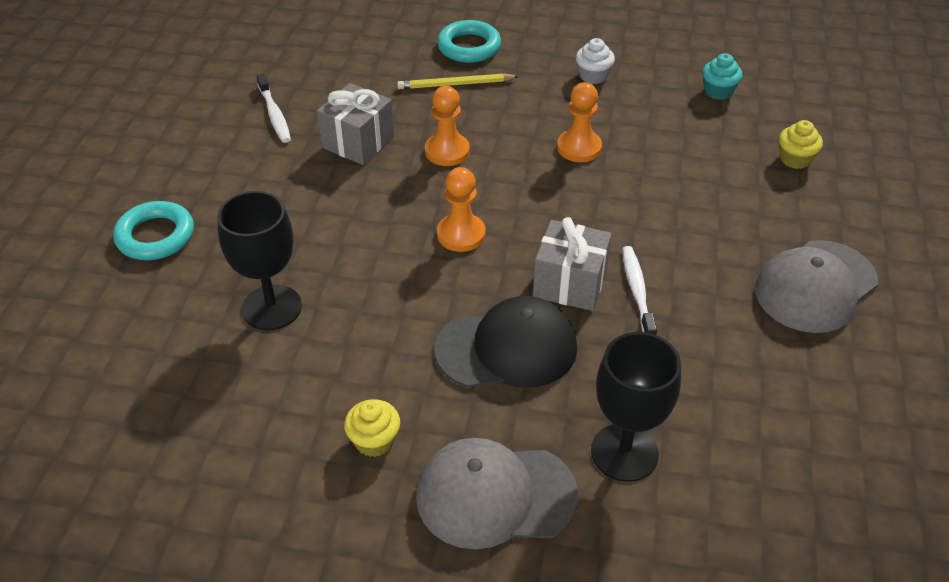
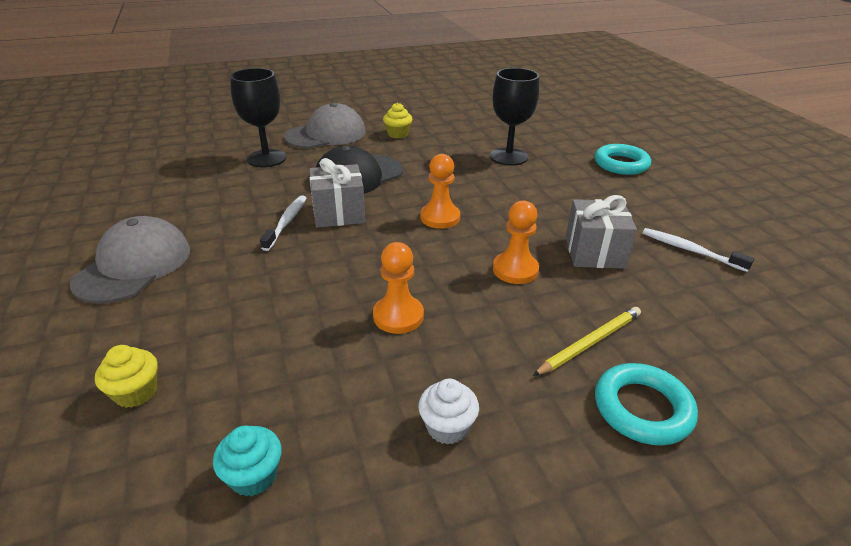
camera: 150 degrees right, 10 degrees down
(637, 291) = (286, 222): white toothbrush -> white toothbrush turned 135 degrees counterclockwise

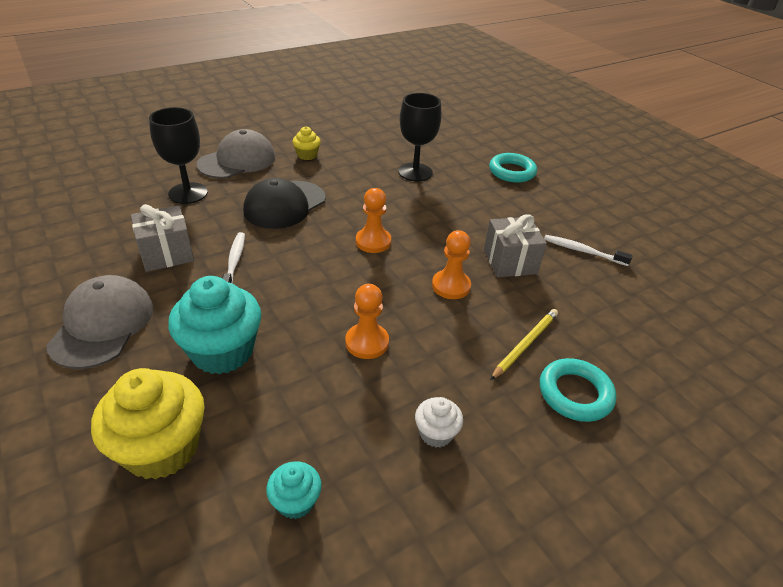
camera: 15 degrees left, 5 degrees up
(136, 392) = (162, 448): yellow cupcake -> yellow cupcake, size x2.01
(239, 305) = (222, 351): none -> turquoise cupcake
(339, 213) = (280, 247): grey gift -> grey gift (167, 253)

